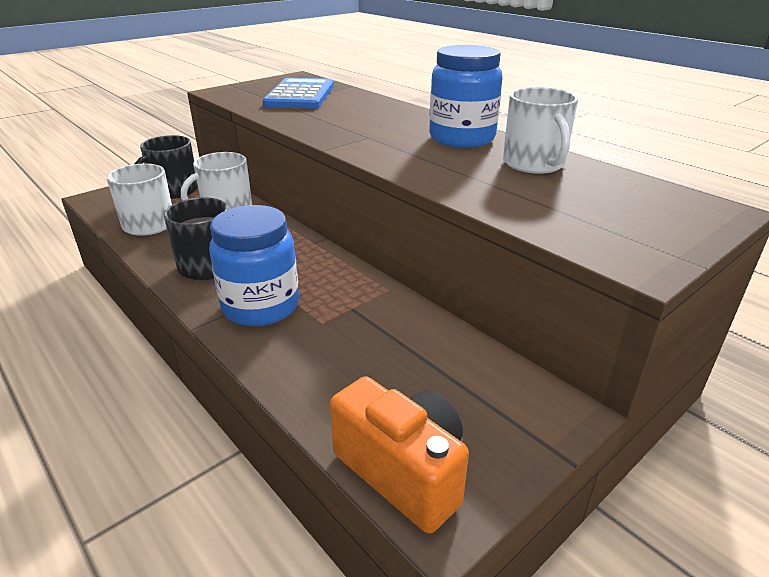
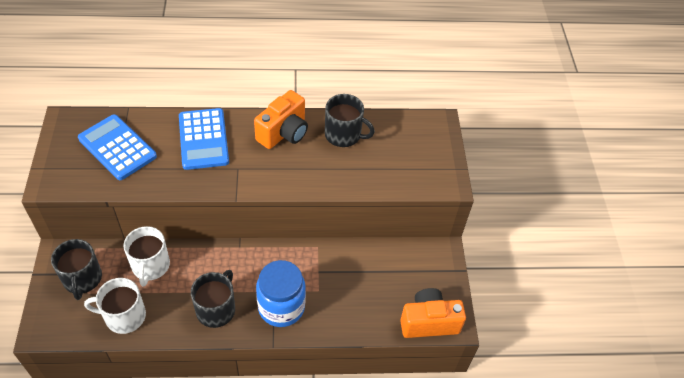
camera: 55 degrees left, 20 degrees up
(375, 115) = (203, 139): none -> blue calculator
(462, 138) = (284, 133): blue jar -> orange camera
(534, 164) = (344, 135): white mug -> black mug

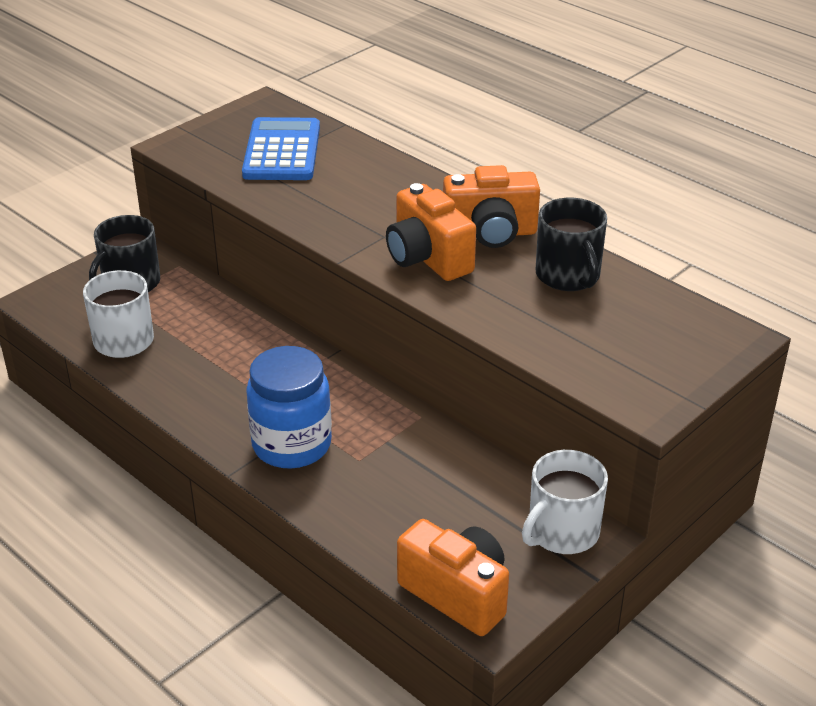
camera: 50 degrees right, 15 degrees down
(150, 266) = (209, 314): white mug -> white mug (562, 532)
(203, 139) = (384, 190): blue calculator -> none
(216, 309) = (219, 397): black mug -> none
(274, 168) = (427, 258): none -> orange camera

